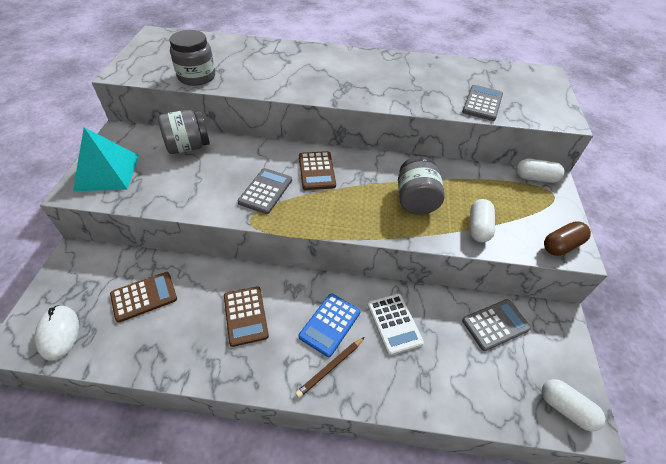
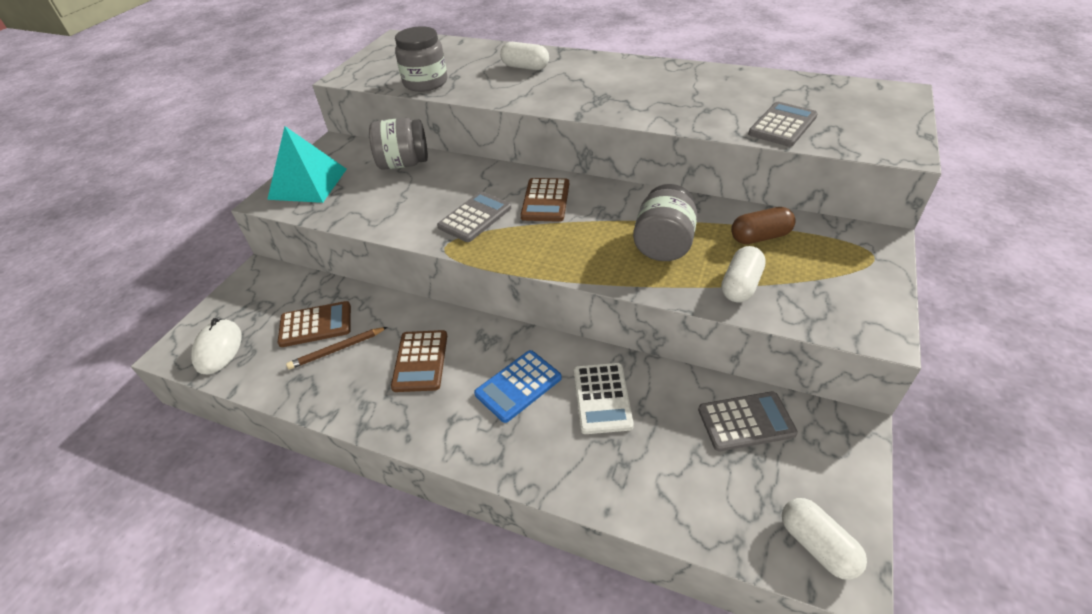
camera: 20 degrees right, 5 degrees down
(330, 368) = (502, 435): brown pencil -> brown pencil (337, 350)
(535, 178) = (852, 233): white capsule -> white capsule (525, 67)
(561, 245) = (860, 321): brown capsule -> brown capsule (760, 237)

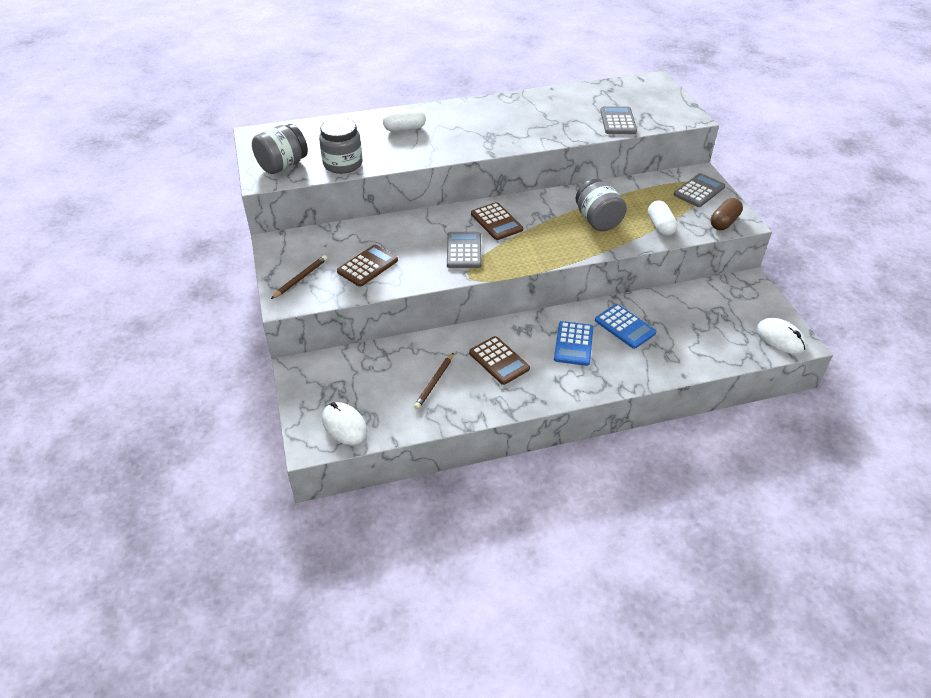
camera: 40 degrees left, 0 degrees up
(308, 184) = (300, 278): turquoise pyramid -> brown pencil
(315, 325) = (397, 377): brown calculator -> brown calculator (367, 266)
(404, 163) = (358, 235): grey jar -> grey jar (283, 165)
(602, 398) = (625, 327): white calculator -> blue calculator
(746, 422) = (703, 302): grey calculator -> grey calculator (699, 191)
(760, 237) = (643, 196): brown capsule -> brown capsule (724, 222)
(817, 545) = (780, 338): white capsule -> white mouse

